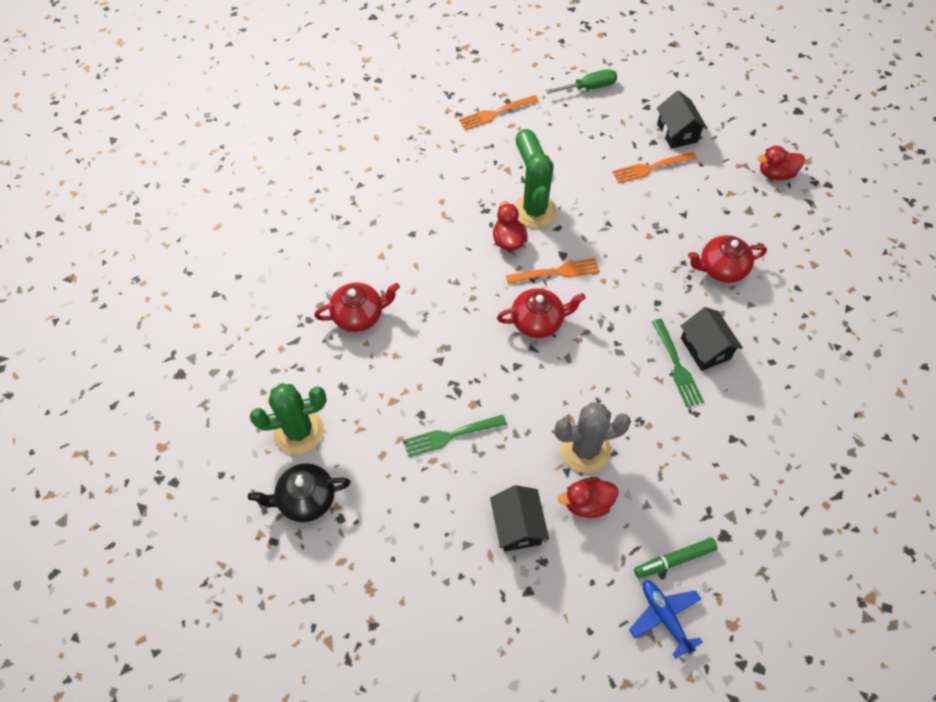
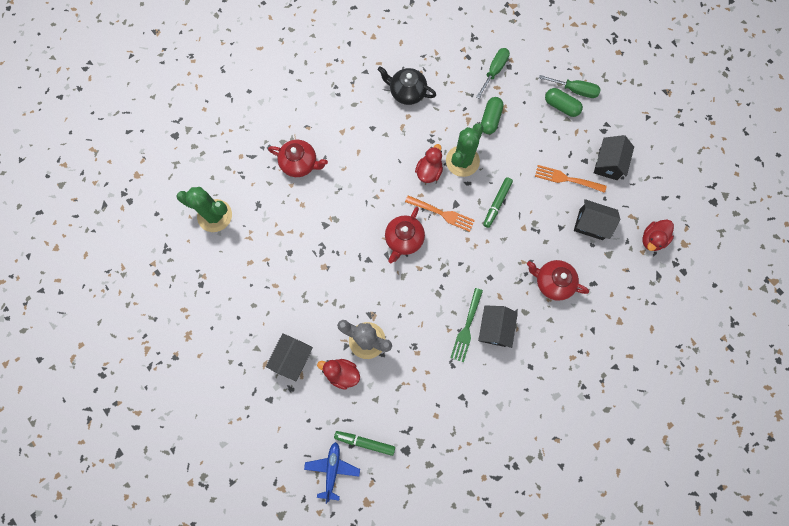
camera: 35 degrees right, 15 degrees up
(306, 499) = (190, 260): black teapot -> black teapot (407, 92)
(451, 435) = (297, 277): green fork -> none
(496, 113) = (494, 71): orange fork -> green screwdriver
(538, 321) = (404, 239): red teapot -> red teapot turned 90 degrees clockwise
(588, 108) = (561, 106): none -> green capsule
(603, 230) = (497, 204): none -> green marker
(709, 194) = (591, 224): none -> black house
(775, 174) = (652, 239): red duck -> red duck turned 75 degrees counterclockwise

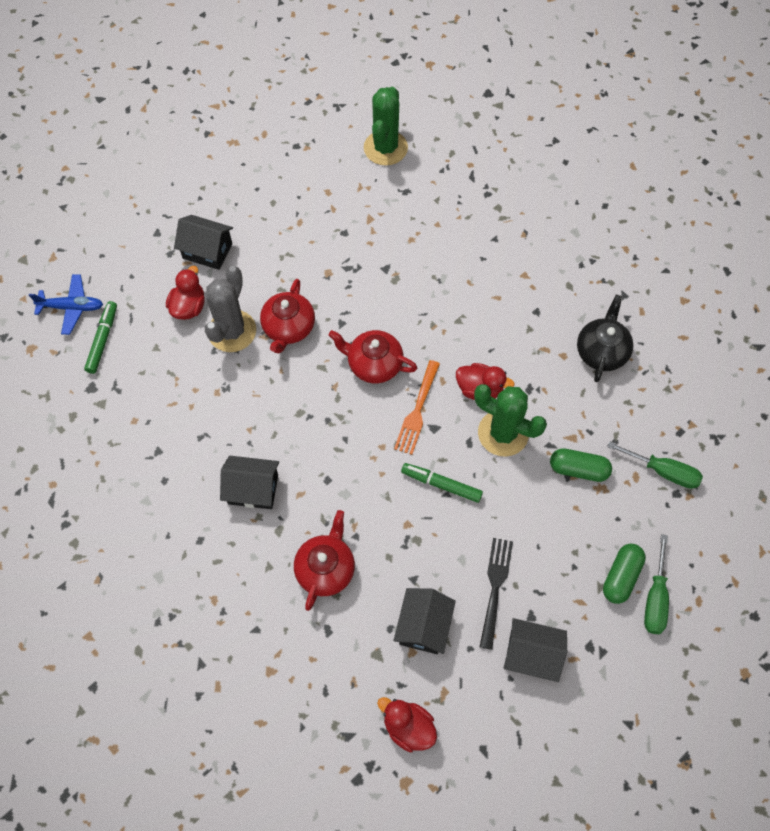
camera: 85 degrees right, 10 degrees down
(300, 164) = (469, 231): red teapot -> red teapot (288, 328)
(466, 327) = (254, 452): green fork -> none
(567, 179) = (495, 588): orange fork -> black fork

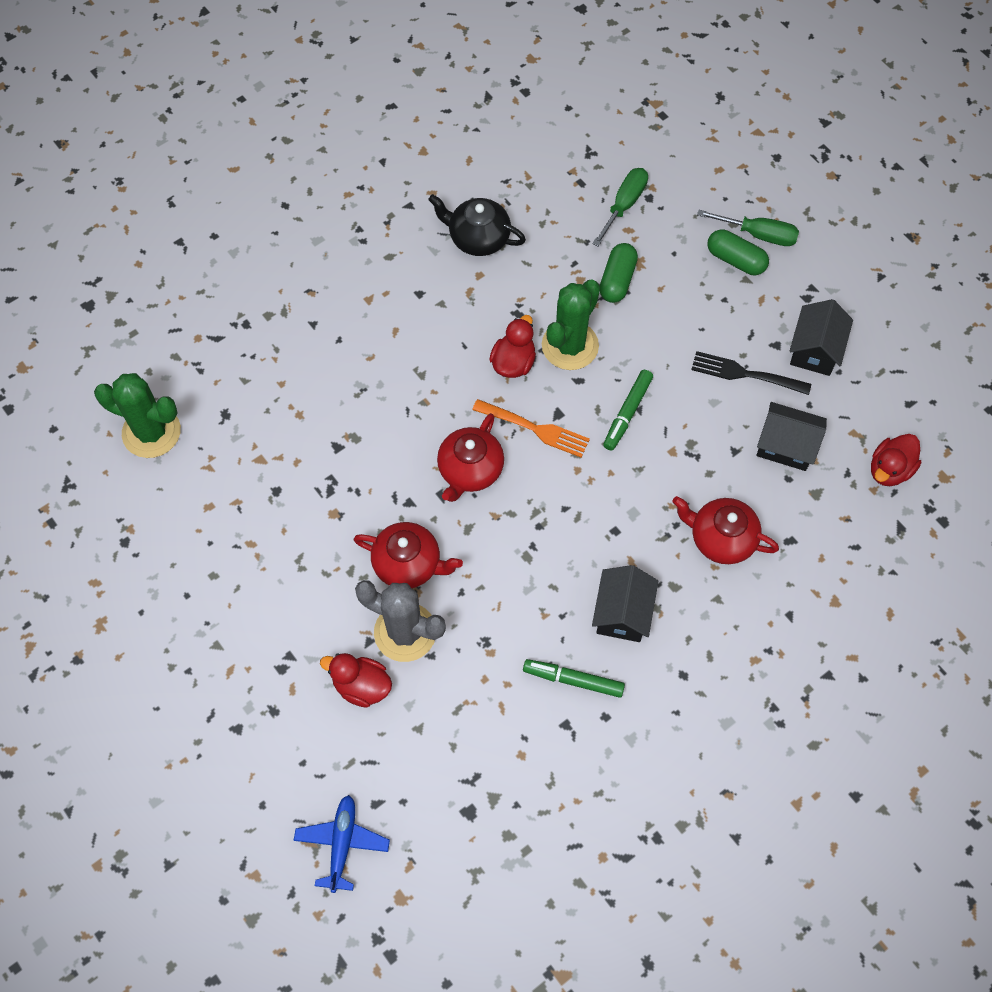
camera: 85 degrees left, 0 degrees up
(103, 340) = (398, 798): green marker -> green marker (573, 680)
(207, 251) = (277, 661): black house -> none

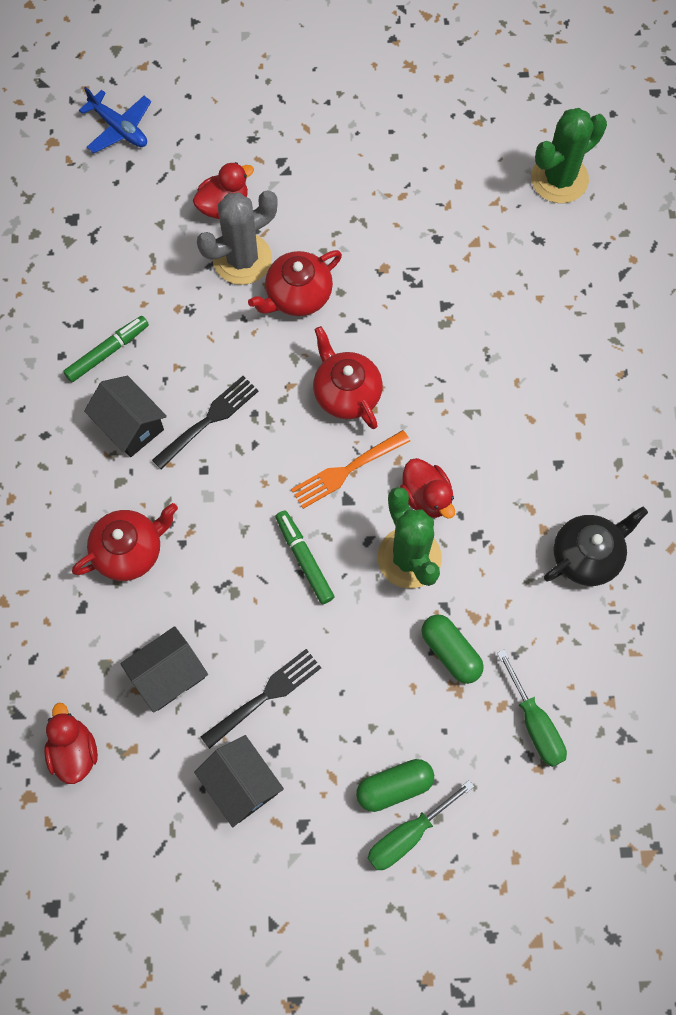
camera: 125 degrees right, 5 degrees up
(572, 556) = (208, 421): none -> black fork

